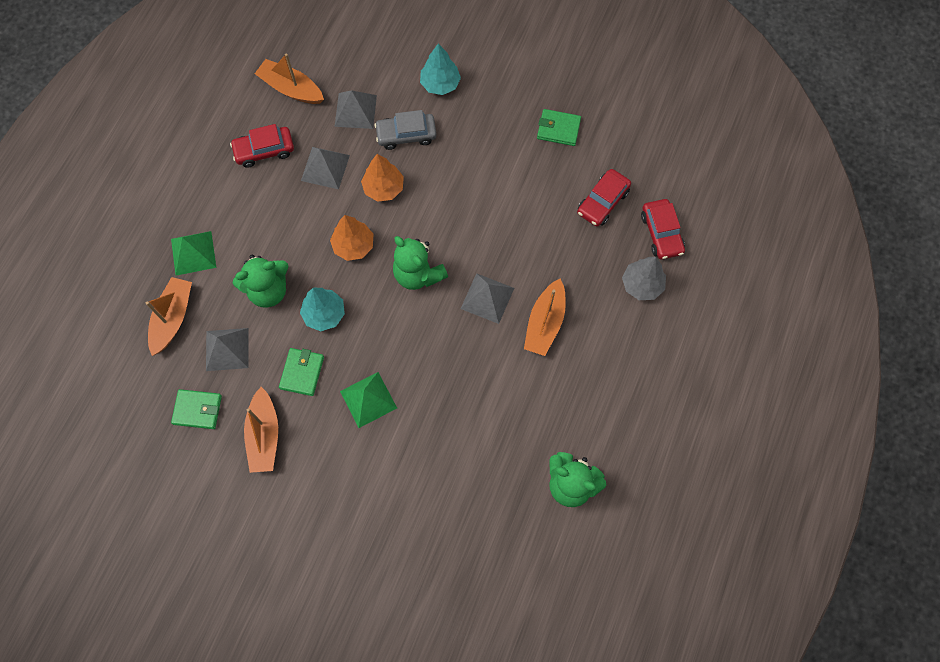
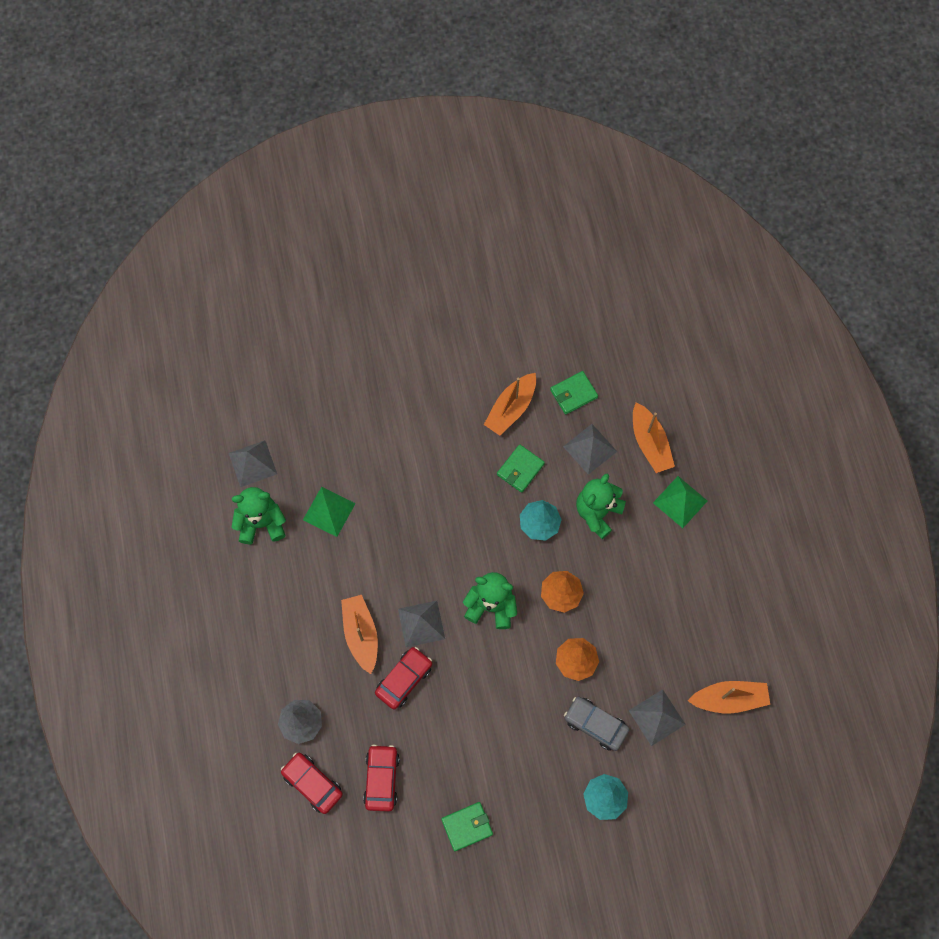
camera: 145 degrees right, 0 degrees up
(264, 150) = (701, 625): red car -> red car (404, 679)
(264, 435) = (511, 408): orange boat -> orange boat turned 105 degrees counterclockwise
(302, 372) = (520, 469): green wallet -> green wallet turned 60 degrees clockwise
(325, 167) = (638, 645): grey pyramid -> grey pyramid (252, 463)
(368, 399) = (455, 483): green pyramid -> green pyramid (329, 511)
(406, 135) = (595, 724): grey car -> grey car turned 105 degrees counterclockwise

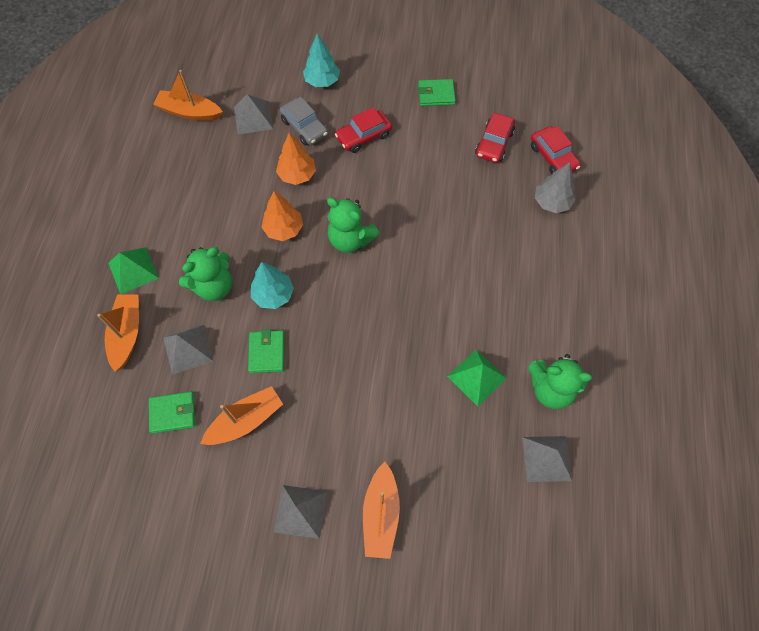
camera: 160 degrees left, 5 degrees down
(361, 634) = (478, 254): orange boat -> orange boat (381, 514)
(404, 679) = (451, 207): red car -> red car (363, 136)
(421, 623) = (419, 245): grey pyramid -> grey pyramid (300, 511)
(520, 469) = (267, 352): green wallet -> green wallet turned 60 degrees counterclockwise

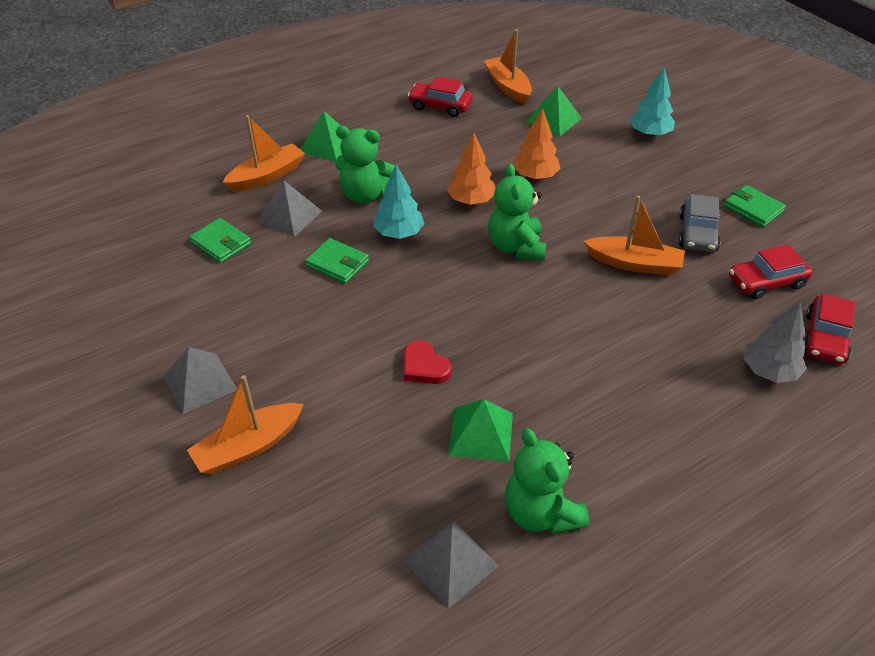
camera: 50 degrees right, 20 degrees down
(246, 420) = (257, 290): orange boat -> orange boat (634, 264)
(253, 117) = (553, 120): grey pyramid -> green pyramid
(267, 352) = (337, 263): green wallet -> green wallet turned 75 degrees clockwise
(304, 127) = (588, 152): grey car -> grey car (697, 233)
(363, 136) = (634, 191): red car -> red car (440, 106)
(402, 368) = (424, 367): none -> red heart

